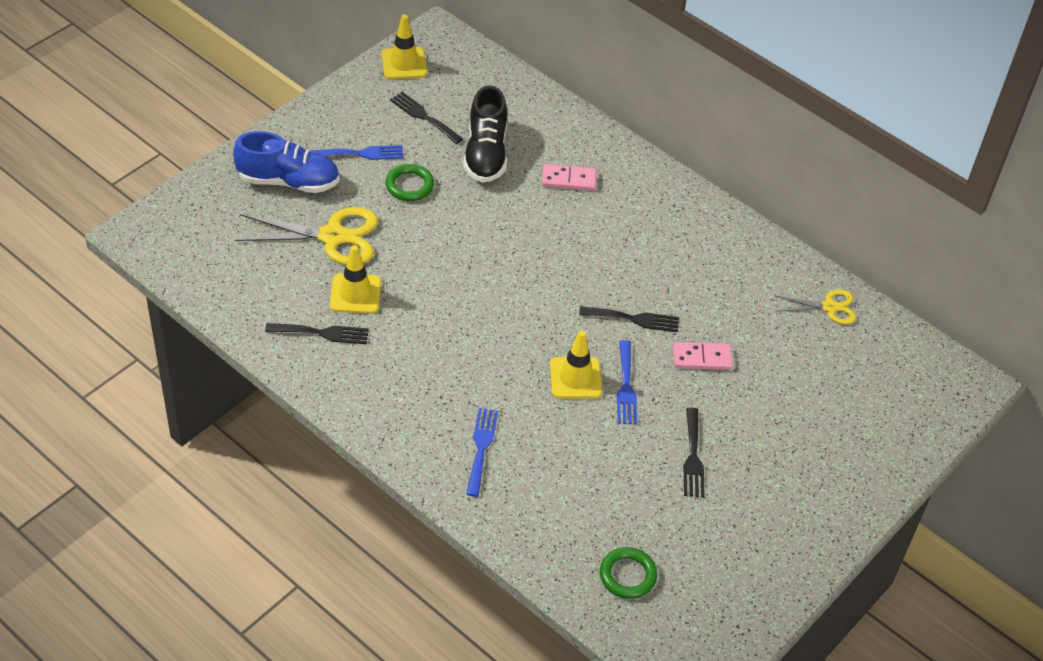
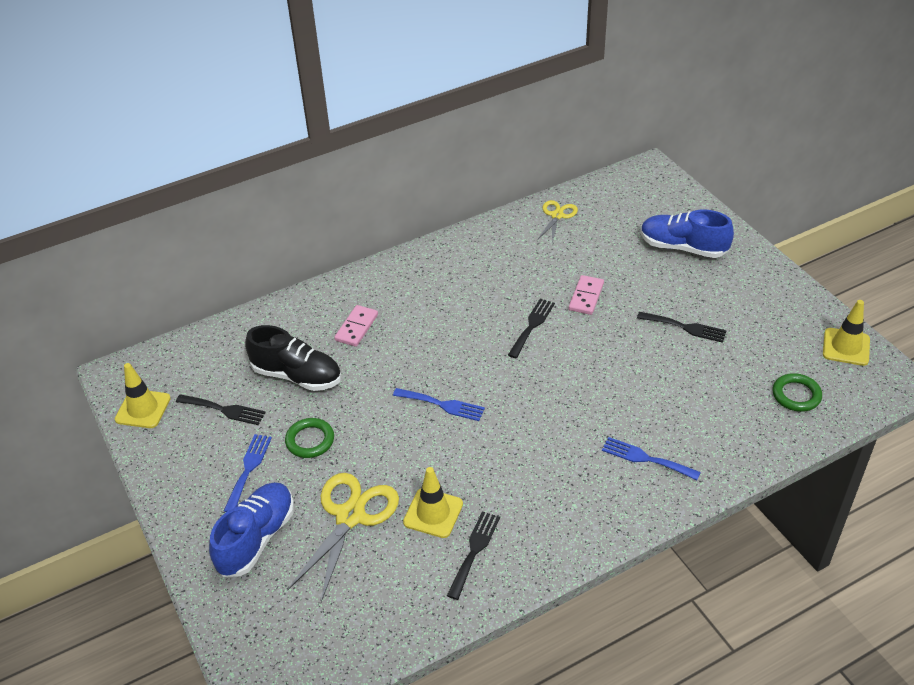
camera: 65 degrees left, 5 degrees down
(423, 116) = (224, 410): black fork -> black fork turned 135 degrees counterclockwise
(575, 378) = (585, 377): yellow traffic cone -> yellow traffic cone (846, 347)
(626, 387) = (603, 348): blue fork -> blue fork (442, 405)
(833, 437) = (683, 247): none -> blue shoe

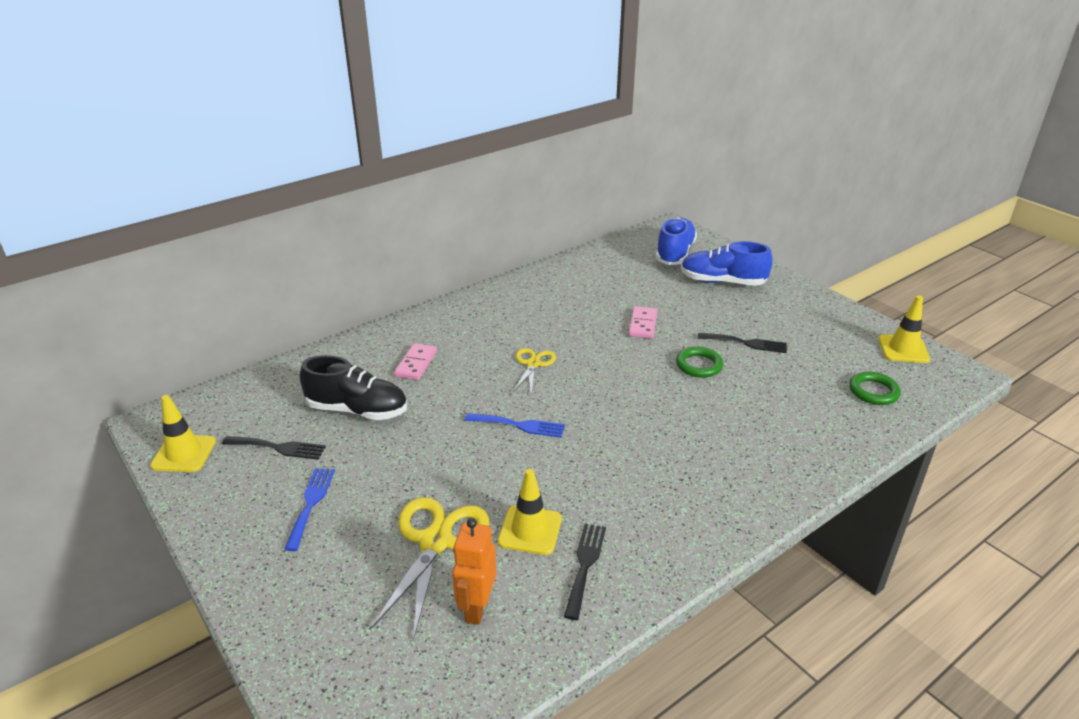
camera: 10 degrees left, 10 degrees down
(256, 538) = (326, 576): blue shoe -> blue shoe (674, 253)
(310, 440) = (379, 470): green ring -> green ring (699, 365)
(376, 580) = (476, 608): none -> orange robot
(532, 326) = (596, 351): black fork -> none
(557, 215) = (597, 264): yellow scissors -> yellow scissors (533, 364)
(646, 458) = (745, 458): blue fork -> none

